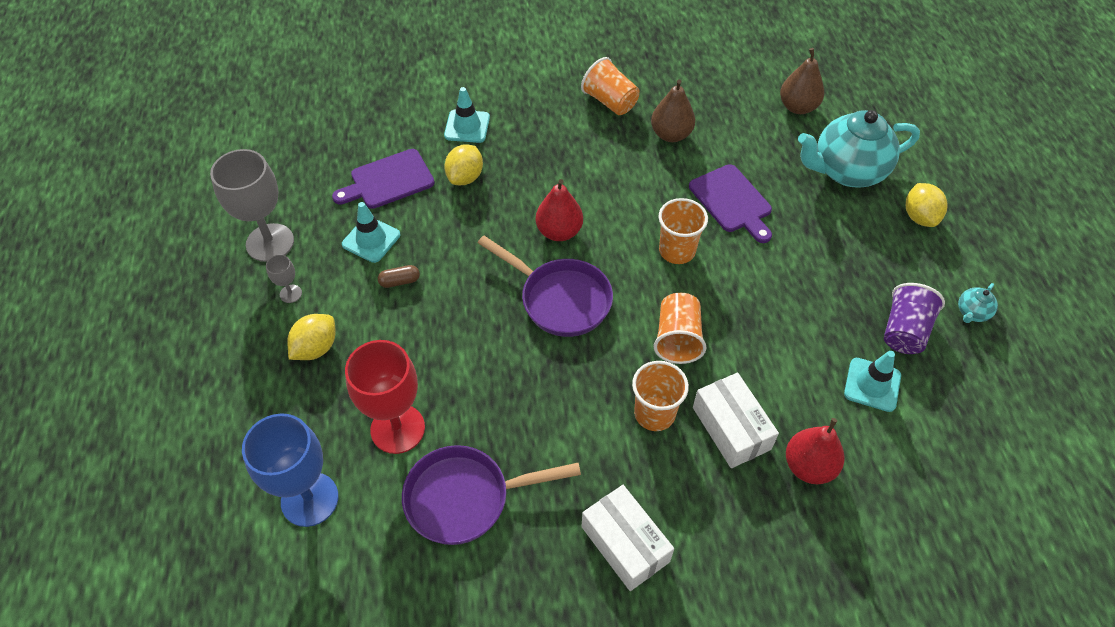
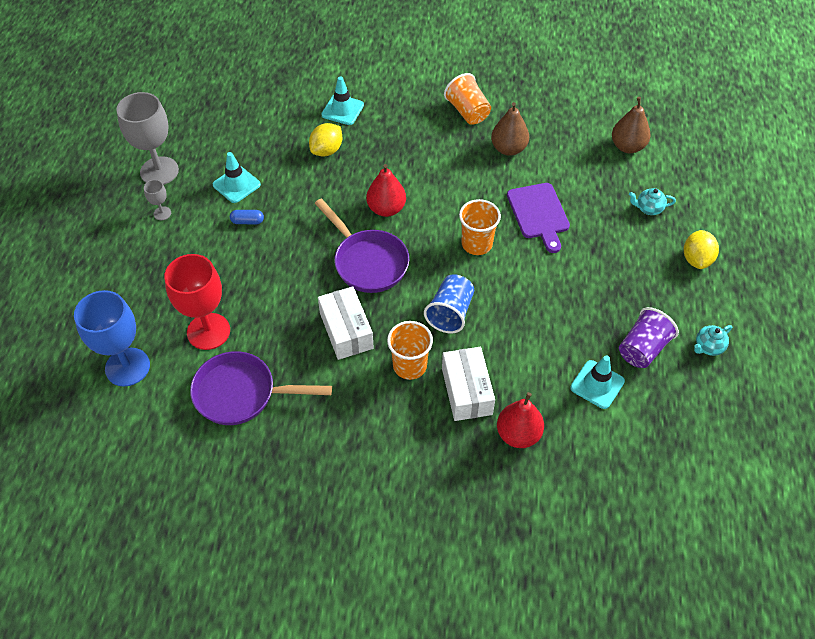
camera: 15 degrees right, 0 degrees up
(316, 348) = (168, 258): yellow lemon -> none
(388, 180) = (265, 141): purple cutting board -> none
(400, 281) = (247, 221): brown capsule -> blue capsule
(625, 544) = (350, 456): white box -> white box (346, 331)
(677, 339) = (450, 313): orange cup -> blue cup
(847, 171) = (648, 209): turquoise teapot -> turquoise teapot, size x0.42

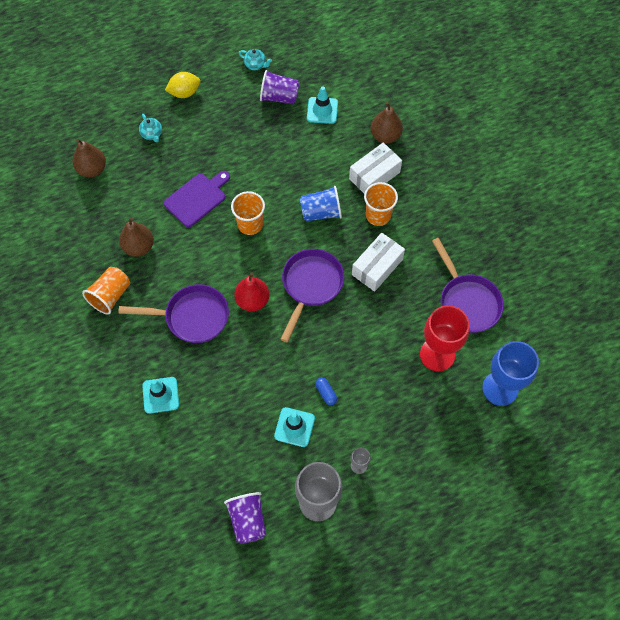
camera: 120 degrees left, 10 degrees up
(187, 122) = (248, 520): none -> purple cup
(327, 150) = (216, 379): yellow lemon -> none
(403, 158) = (192, 317): none -> purple pan
(518, 434) = (385, 136): red pear -> brown pear

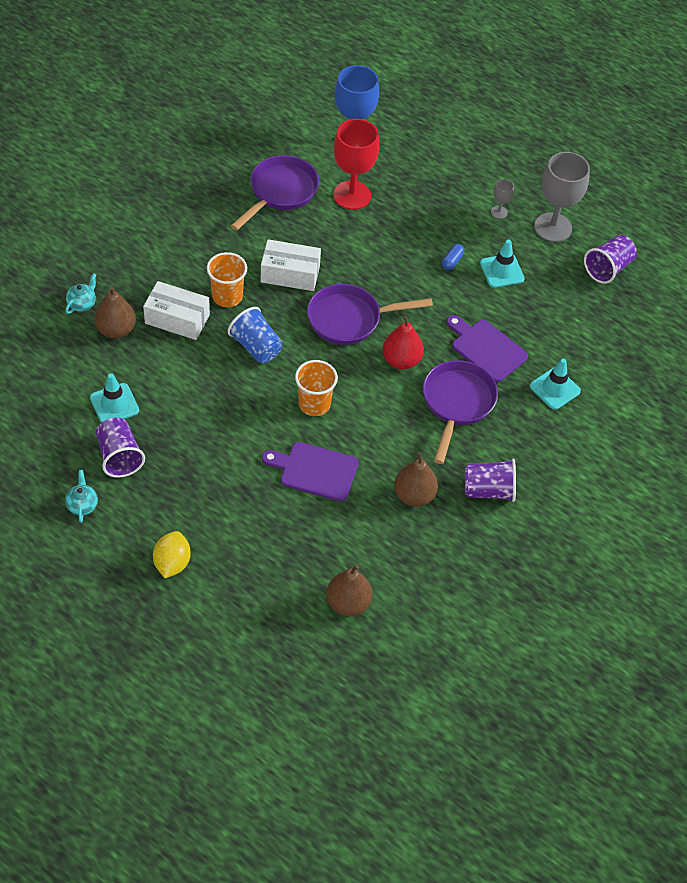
camera: 125 degrees left, 10 degrees down
(110, 296) = (488, 490): orange cup -> purple cup
(152, 134) = (257, 565): turquoise teapot -> turquoise teapot (82, 304)
(184, 93) = (172, 563): yellow lemon -> yellow lemon turned 60 degrees clockwise
(192, 317) = (457, 404): purple pan -> purple pan turned 45 degrees clockwise
(226, 367) = (486, 349): none -> purple cutting board

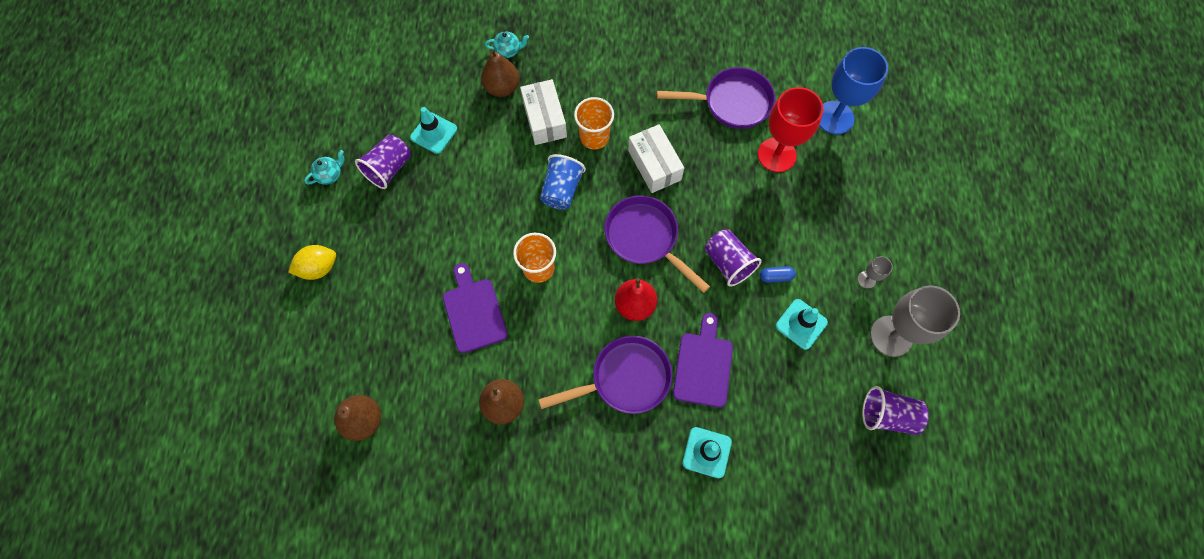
camera: 60 degrees right, 15 degrees up
(488, 490) = (553, 463): purple cup -> purple cup (728, 263)

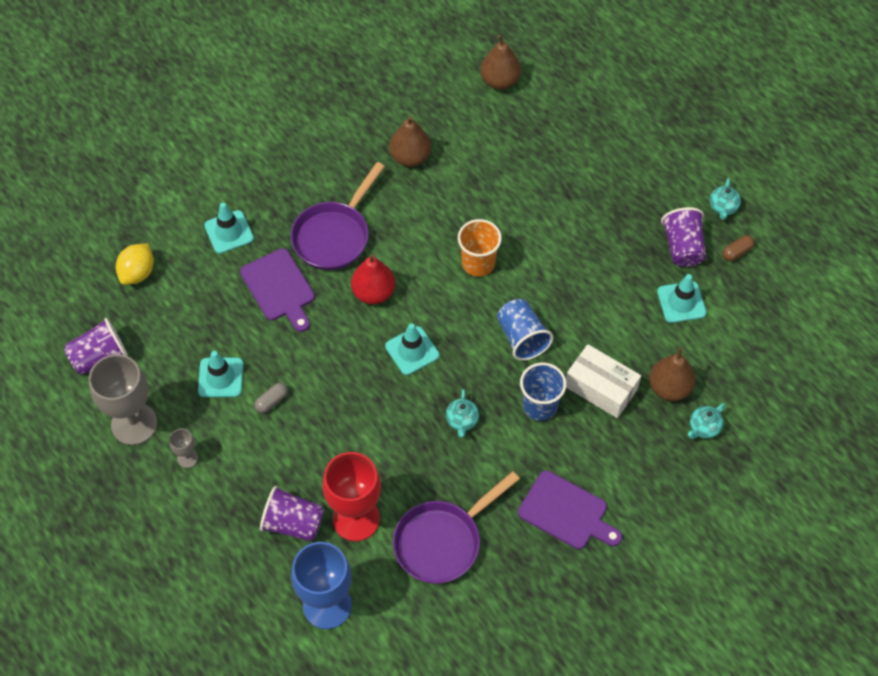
camera: 140 degrees right, 10 degrees down
(319, 268) = (647, 142): yellow lemon -> yellow lemon (138, 273)
(359, 138) = (737, 252): none -> brown capsule
(474, 312) = (496, 197): purple cutting board -> purple cutting board (566, 512)
(594, 137) = (540, 406): orange cup -> blue cup
(645, 238) = (412, 351): purple pan -> turquoise traffic cone
(654, 165) = (462, 421): white box -> turquoise teapot
(728, 263) = (323, 383): purple cup -> purple cup (293, 523)
(775, 276) = (272, 401): blue capsule -> grey capsule

